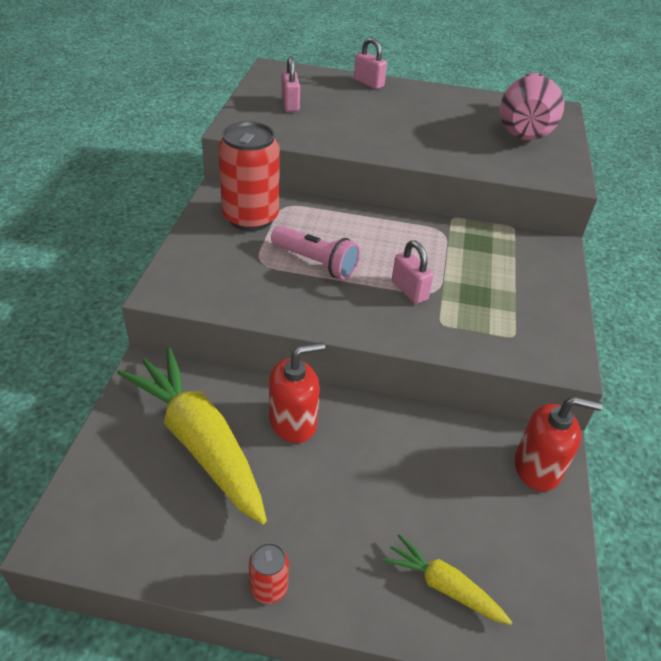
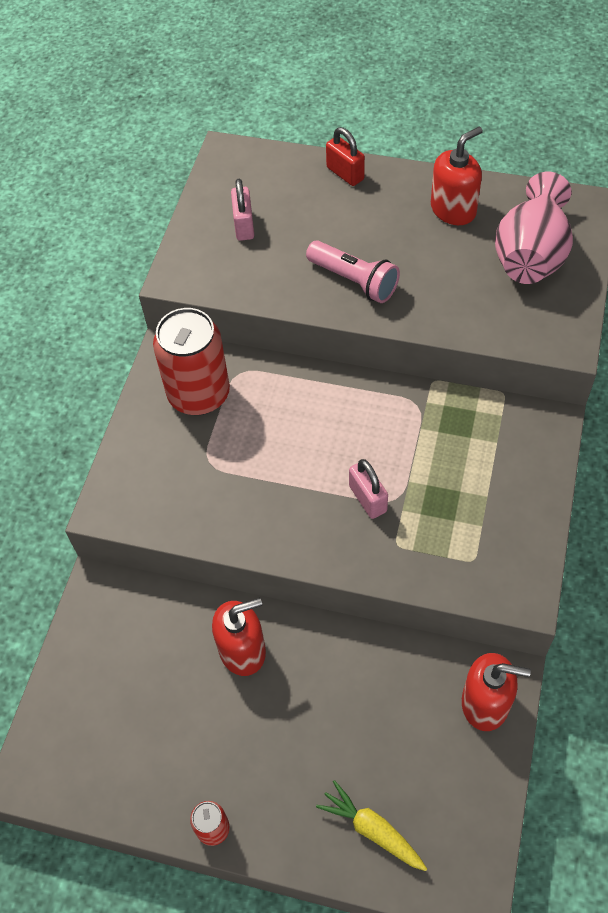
camera: 10 degrees right, 15 degrees up
(198, 441) = (149, 674): yellow carrot -> none
(316, 263) = (268, 461): pink flashlight -> pink flashlight (354, 281)
(368, 83) = (345, 173): pink padlock -> red padlock
(457, 105) = (453, 209): none -> red soap dispenser

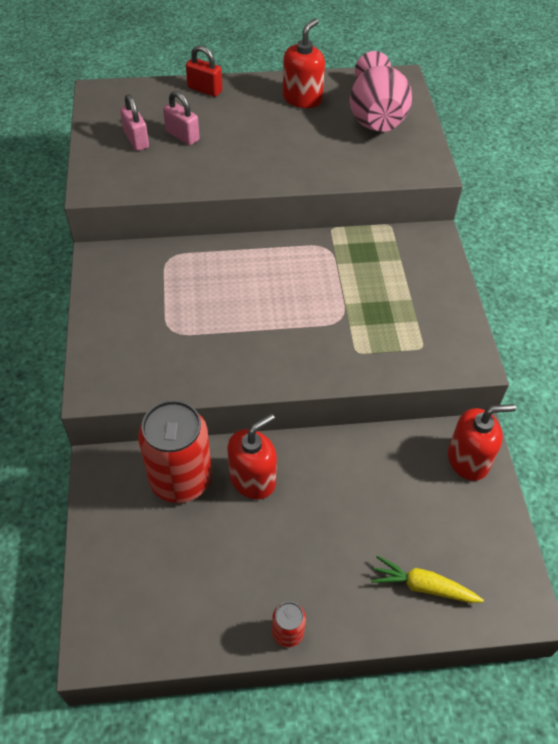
camera: 25 degrees left, 5 degrees down
(199, 394) = (141, 281): red can -> red can (181, 479)
(354, 281) = (246, 161): pink flashlight -> none
(368, 499) = (318, 324): pink padlock -> pink padlock (182, 136)

